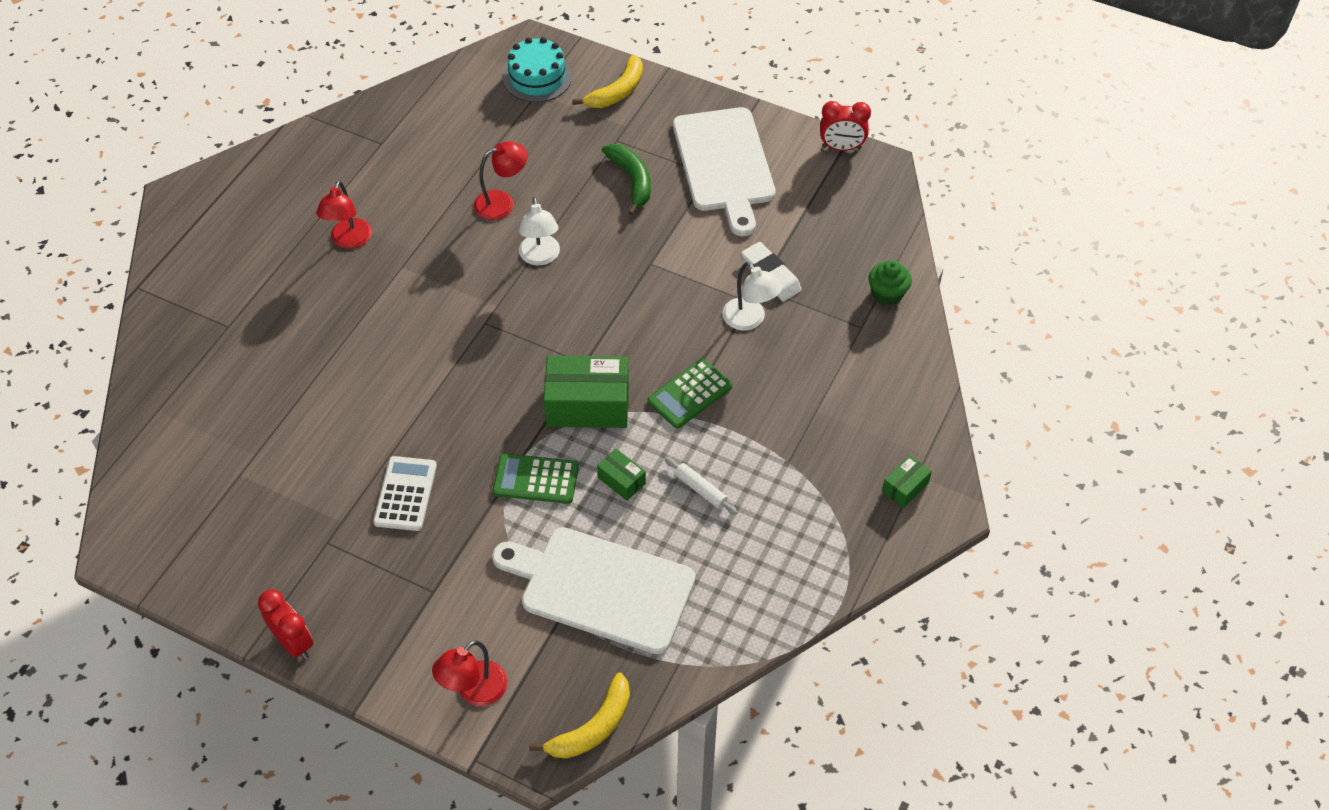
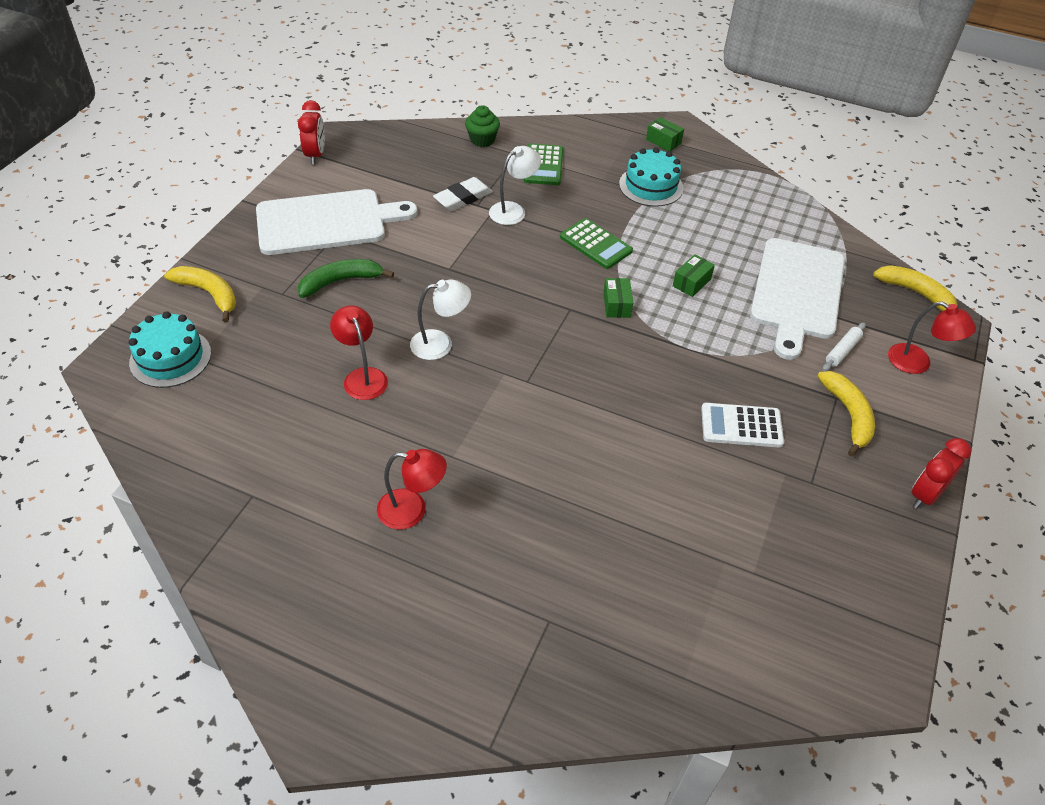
camera: 95 degrees left, 5 degrees down
(407, 597) = (848, 415): none -> yellow banana
(536, 479) = (703, 335): green calculator -> green calculator (543, 165)
(588, 405) = (616, 305): green box -> green box, size x0.49
(700, 489) = (689, 238): white rolling pin -> white rolling pin (842, 351)
(804, 461) = (651, 186): none -> turquoise cake

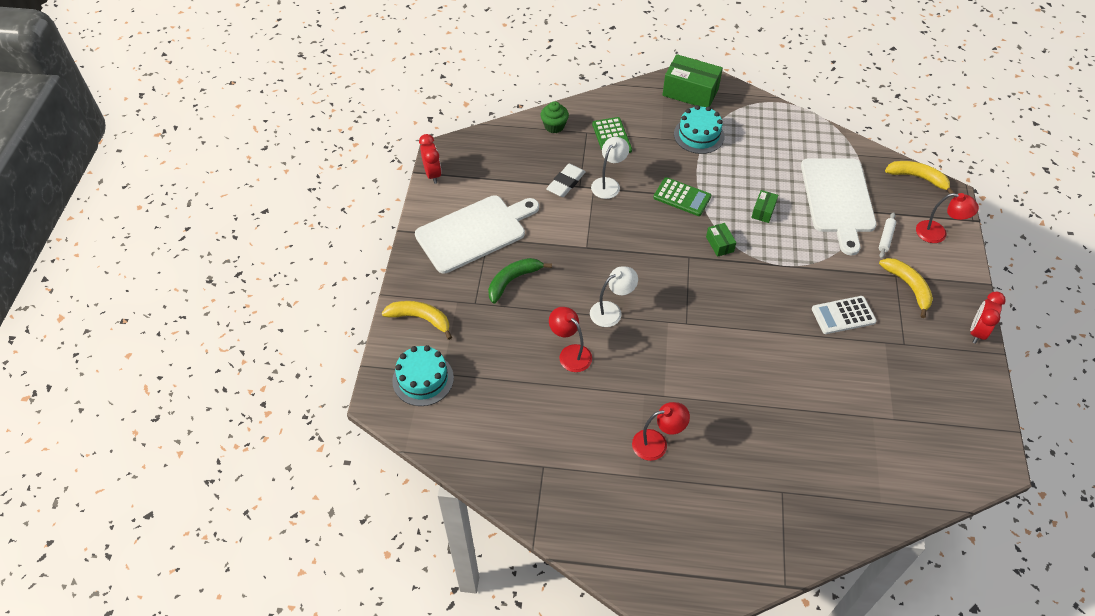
camera: 15 degrees left, 5 degrees up
(663, 141) = (690, 92): green box -> green box, size x2.04

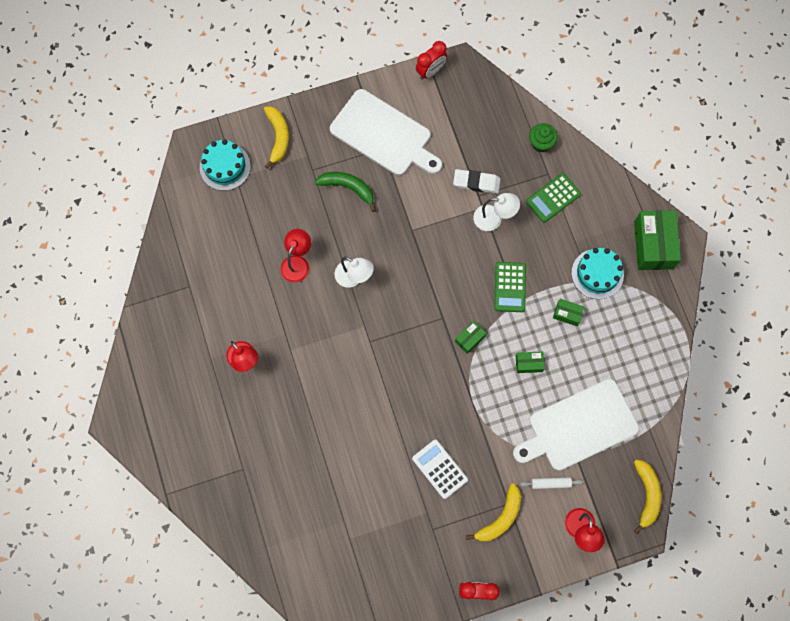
camera: 65 degrees right, 20 degrees up
(727, 168) = (567, 314): none -> green box

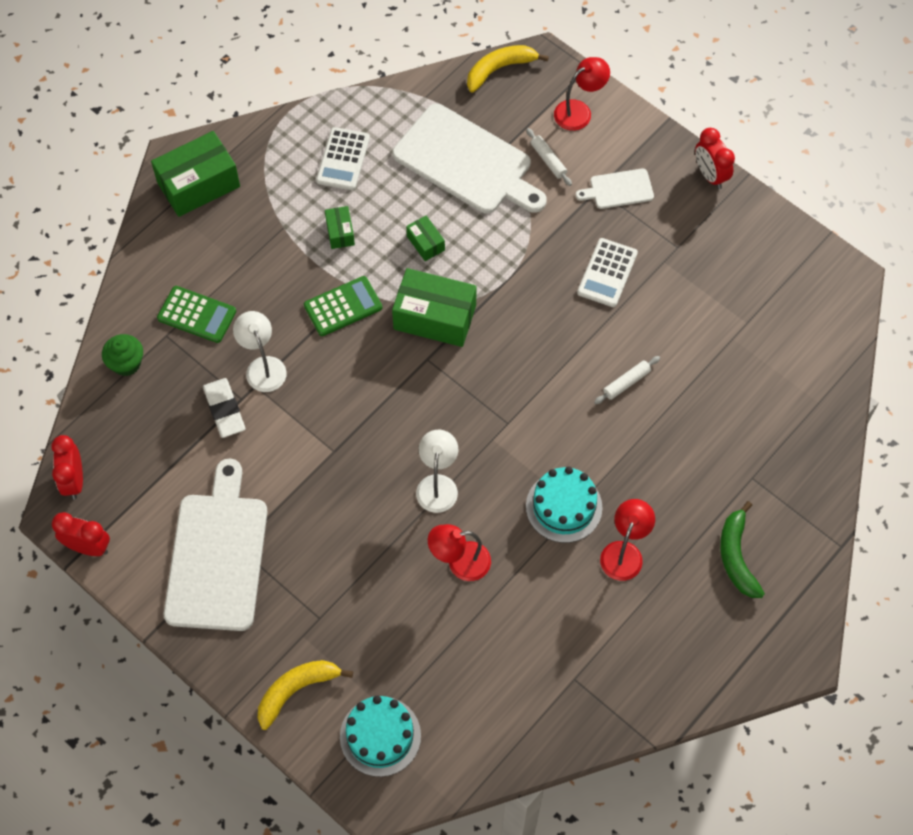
camera: 120 degrees left, 10 degrees down
(348, 188) = (320, 558): green banana -> green banana (736, 557)
(353, 431) = (626, 382): none -> white rolling pin
(470, 339) = (434, 317): green box -> green box, size x2.04
(477, 81) = (74, 480): none -> red clock
(500, 518) = (618, 189): yellow banana -> white cutting board
(597, 274) = (270, 224): turquoise cake -> turquoise cake (564, 507)
(625, 346) = (343, 159): none -> white calculator

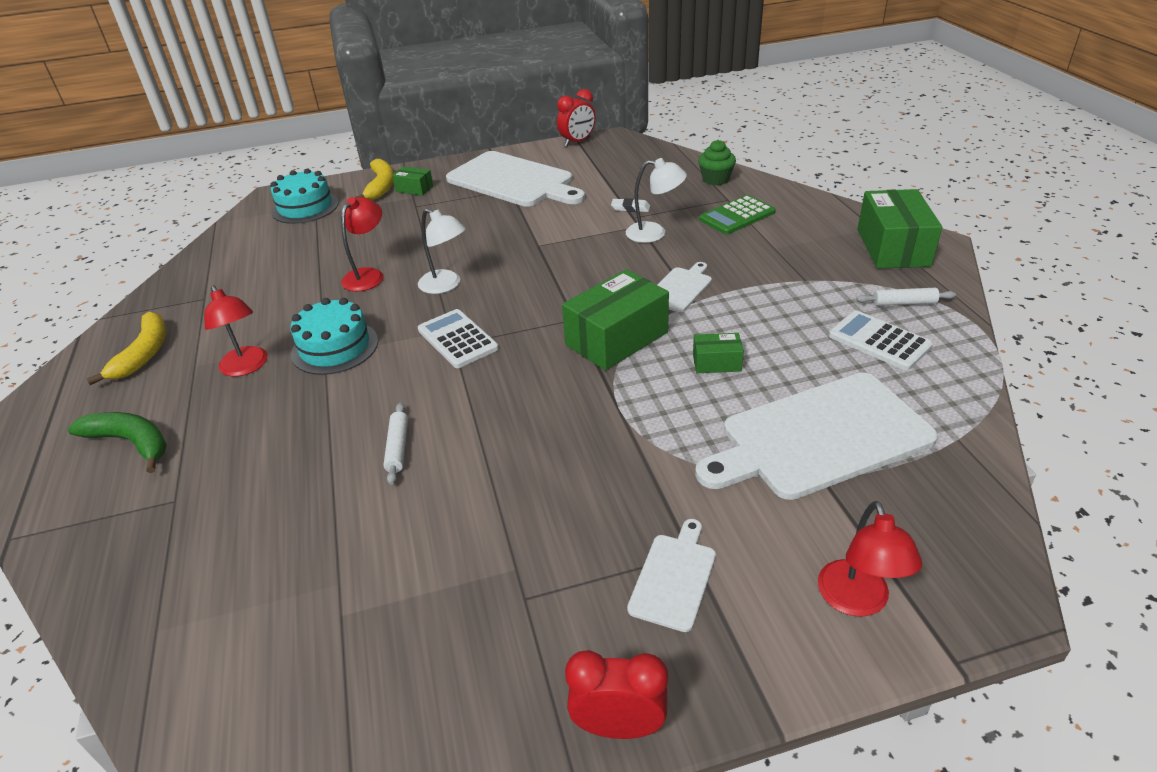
camera: 125 degrees right, 25 degrees down
(74, 480) = (633, 146): red clock -> none
(224, 410) = (630, 208): white eraser -> white eraser, size x0.61
(340, 232) = (774, 311): green box -> green box (414, 189)
(343, 306) = (680, 288): green calculator -> white cutting board
(499, 69) = (988, 538): yellow banana -> yellow banana (144, 353)
(548, 160) = (777, 519): white rolling pin -> white rolling pin (904, 303)
(607, 273) = (550, 498): white calculator -> white calculator (457, 339)

